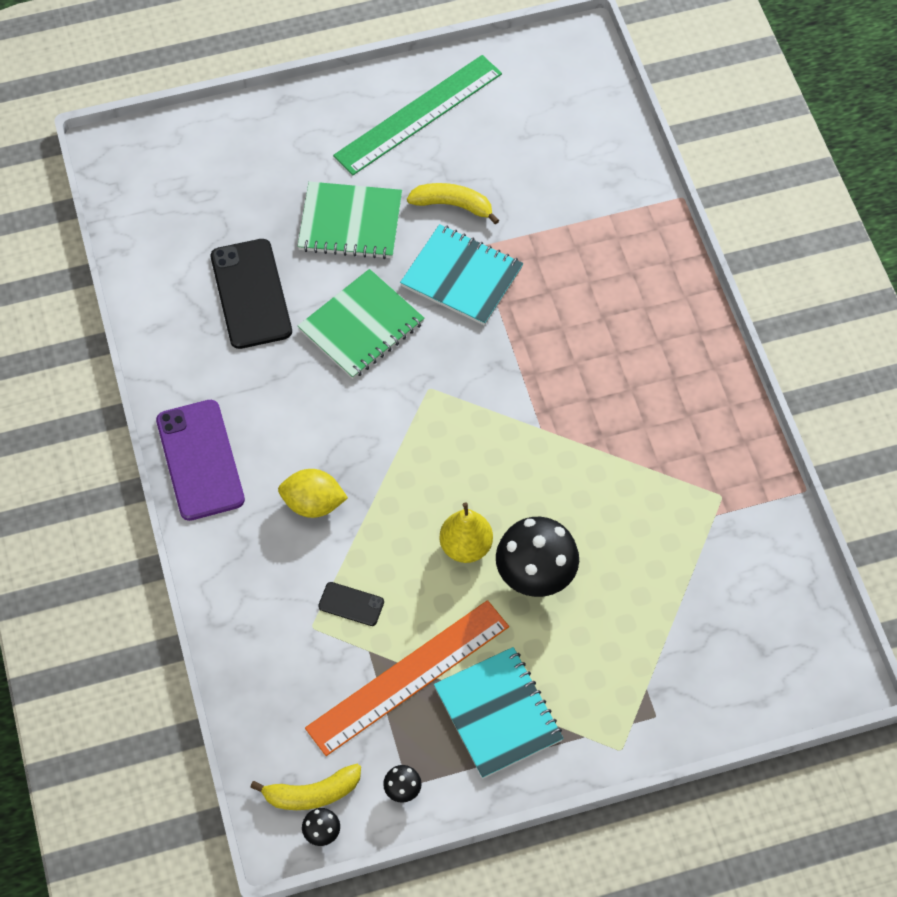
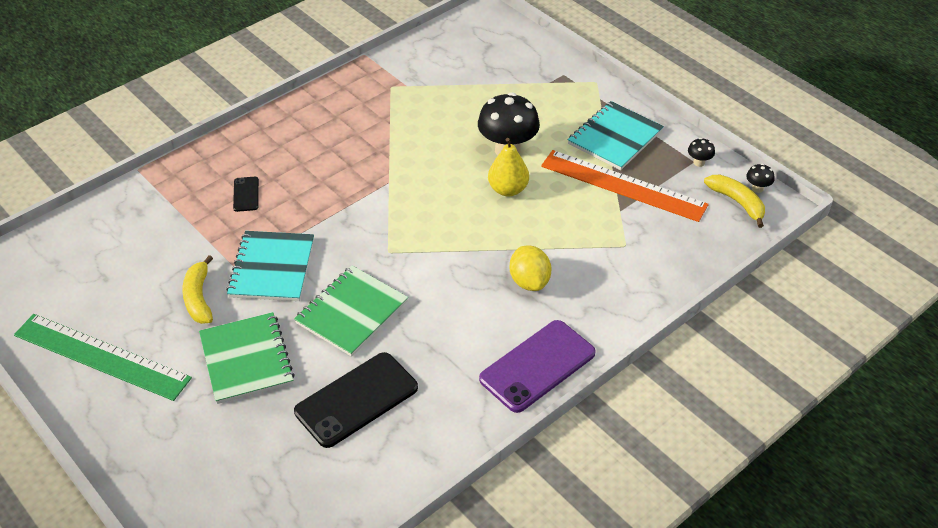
camera: 115 degrees left, 15 degrees down
(351, 604) = (593, 231): black phone -> black phone (246, 194)
(361, 326) = (352, 312): green notebook -> green notebook turned 75 degrees counterclockwise

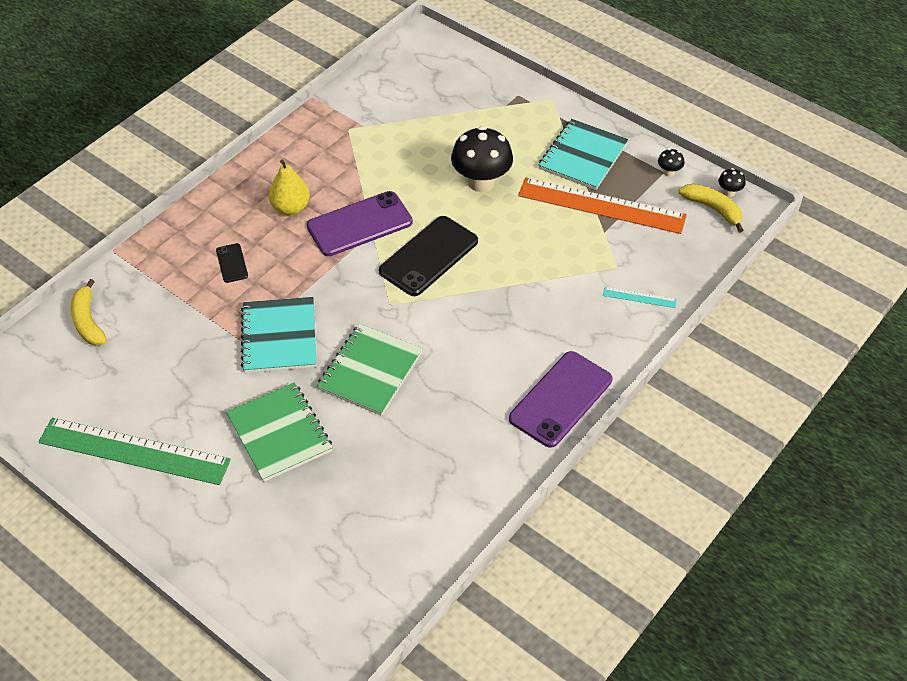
camera: 10 degrees left, 5 degrees up
(199, 298) = (214, 378): yellow banana -> yellow banana (88, 321)
(356, 400) = (397, 457): black phone -> black phone (429, 256)
(378, 174) = (359, 224): none -> purple phone
(508, 189) = (491, 224): yellow pear -> yellow pear (290, 207)
(529, 281) = (534, 316): yellow lemon -> none
(642, 278) = (639, 297): none -> turquoise ruler

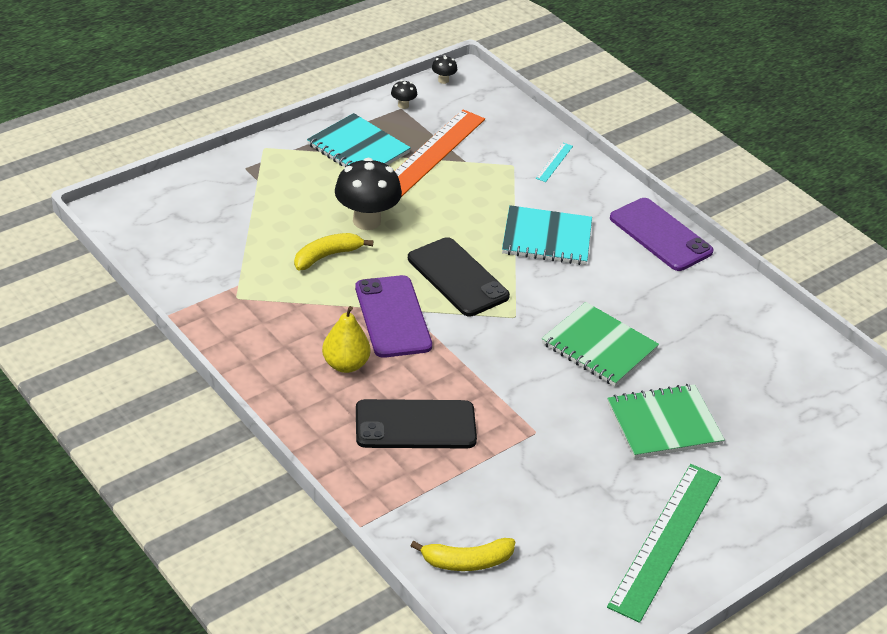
camera: 80 degrees left, 10 degrees down
(232, 263) = (415, 425): black phone -> black phone, size x2.12
(279, 337) = (536, 404): turquoise notebook -> turquoise notebook (546, 238)
(713, 209) = (460, 94): yellow banana -> yellow banana (327, 256)

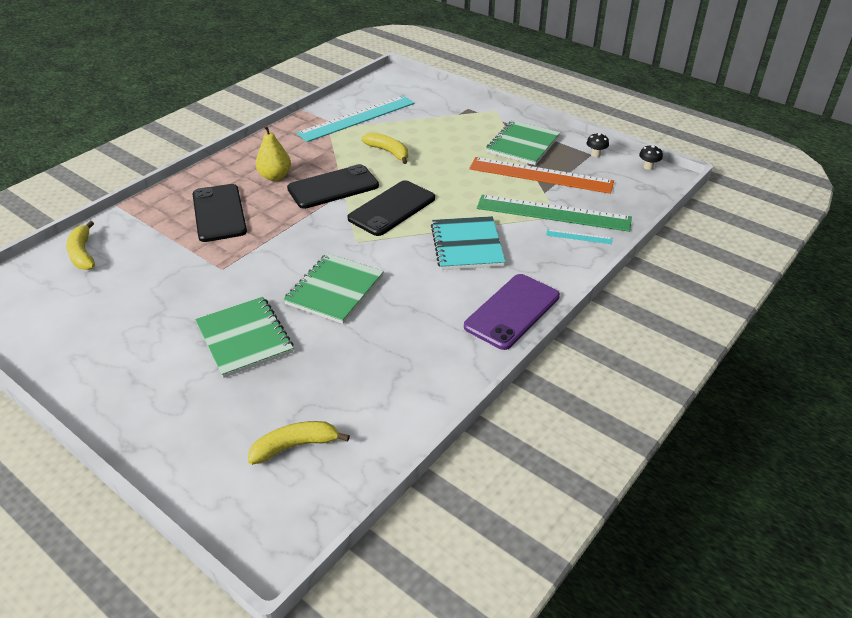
camera: 80 degrees right, 0 degrees up
(222, 267) = (357, 118): none -> turquoise ruler
(358, 149) = (523, 145): turquoise notebook -> green notebook
(366, 221) = (438, 161): black mushroom -> none
(392, 317) = (333, 187): purple phone -> black phone
(666, 540) = (102, 353): green ruler -> green ruler (553, 213)
(815, 405) = (295, 446): none -> yellow banana

